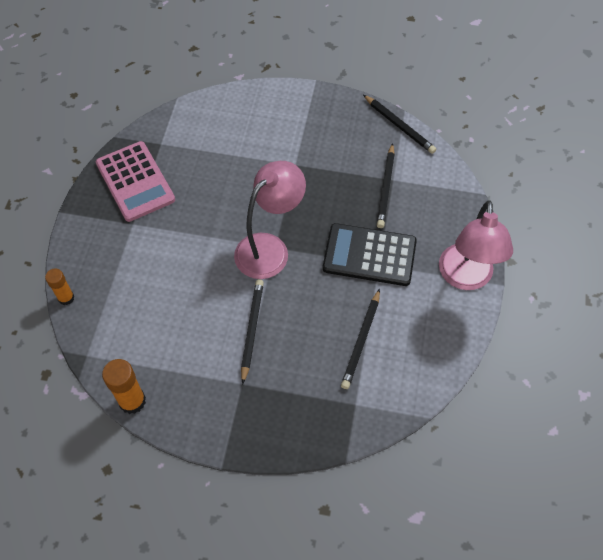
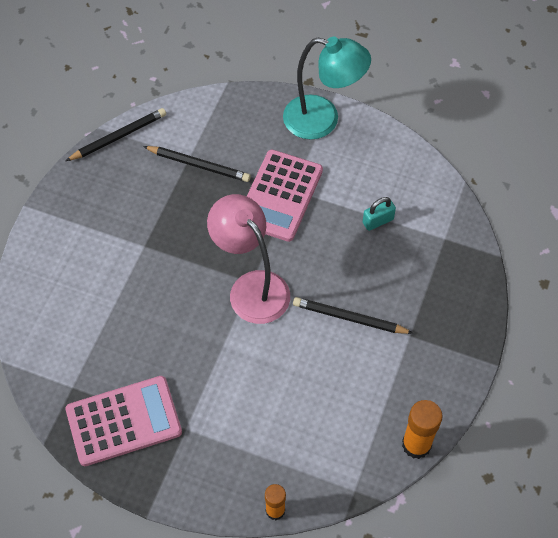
camera: 80 degrees left, 0 degrees up
(361, 341) = (378, 221): black pencil -> turquoise padlock
(369, 255) = (280, 196): black calculator -> pink calculator
(465, 278) = (322, 120): pink lamp -> turquoise lamp

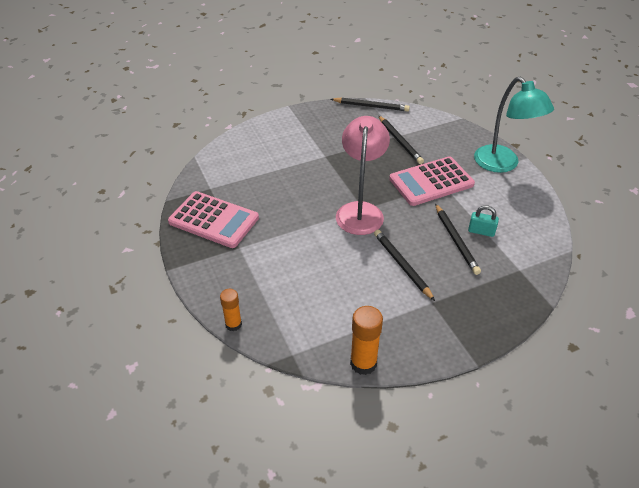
camera: 45 degrees right, 15 degrees down
(367, 250) = (456, 240): none -> black pencil

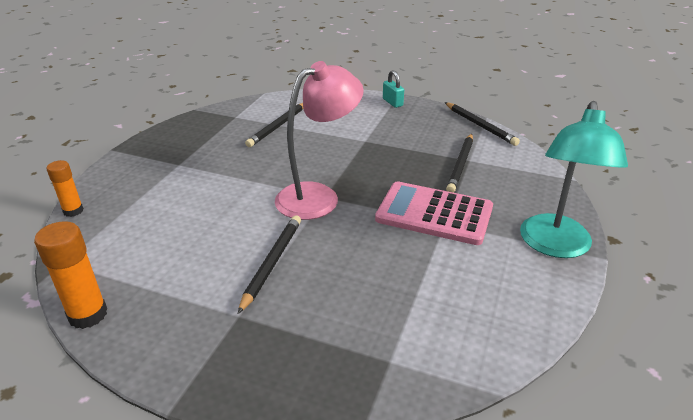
camera: 45 degrees right, 10 degrees down
(213, 220) = (197, 137): pink calculator -> none
(456, 240) = (366, 280): black pencil -> black pencil (278, 126)
(481, 231) = (411, 291): turquoise padlock -> turquoise padlock (392, 102)

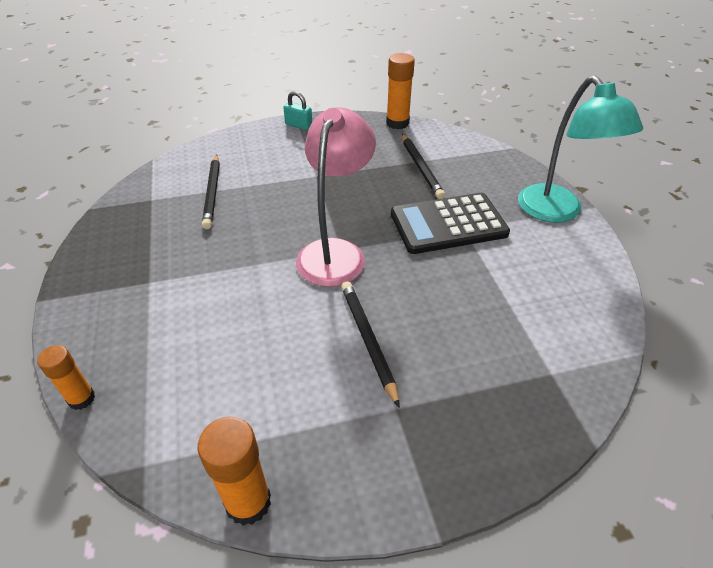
camera: 35 degrees left, 10 degrees up
(434, 214) = (448, 224): pink calculator -> black calculator
(480, 125) = (397, 123): black pencil -> orange glue stick

